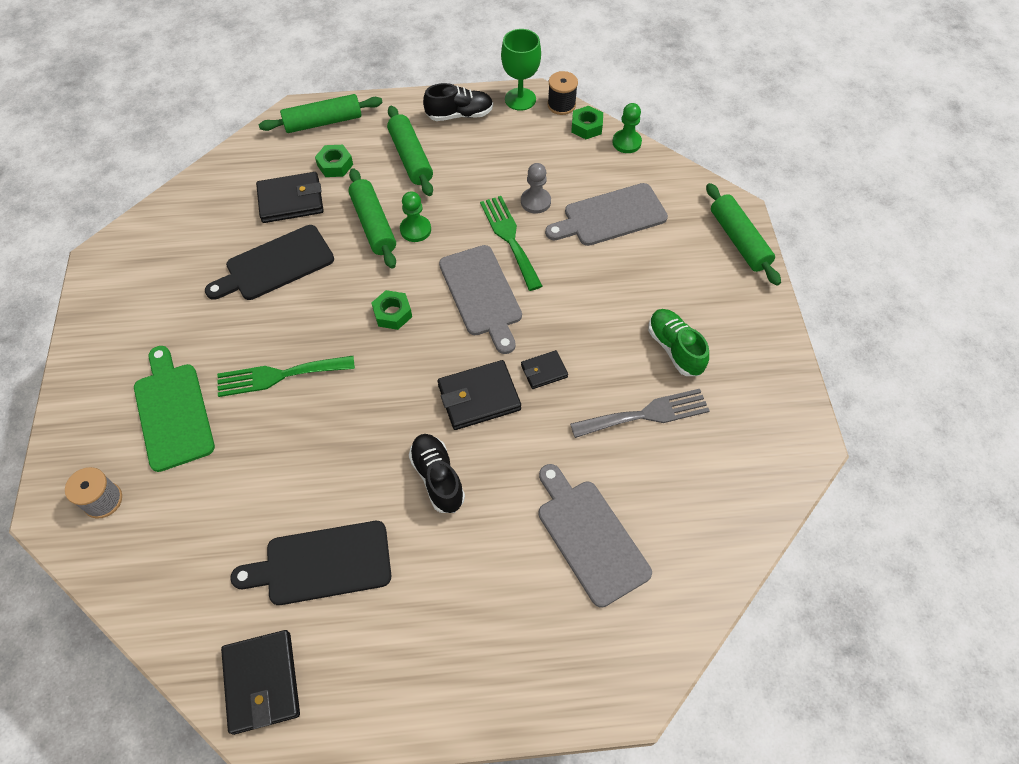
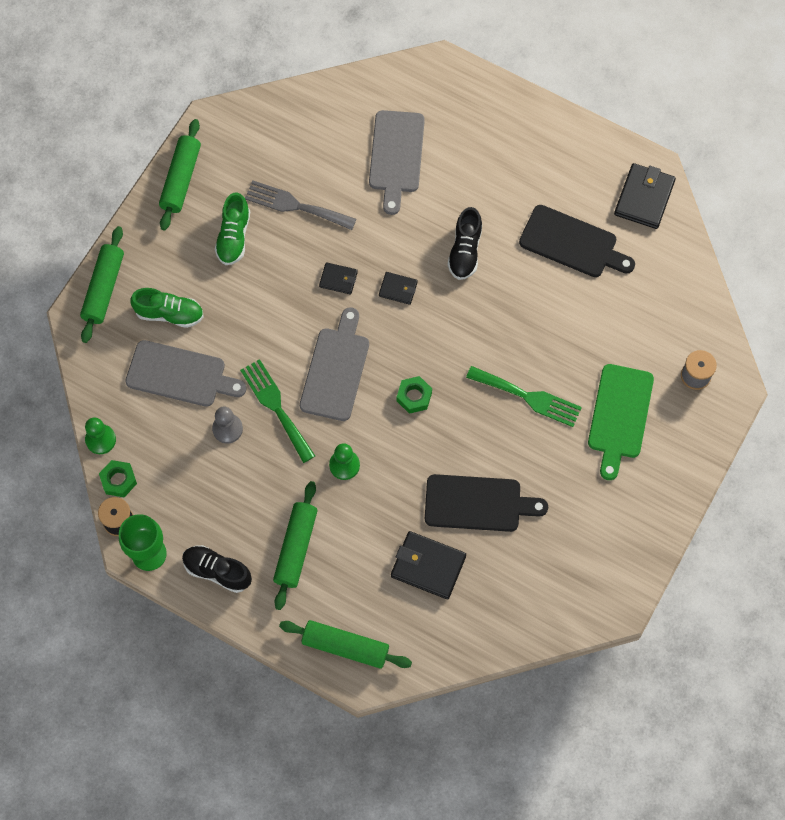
camera: 145 degrees left, 10 degrees up
(335, 165) = (366, 583): green nut -> none
(373, 224) = (375, 493): green rolling pin -> green rolling pin (181, 179)
(479, 397) = (398, 289): black wallet -> black wallet, size x0.56
(510, 238) = (276, 407): green fork -> green fork turned 135 degrees clockwise
(665, 254) = (169, 314): none -> green shoe

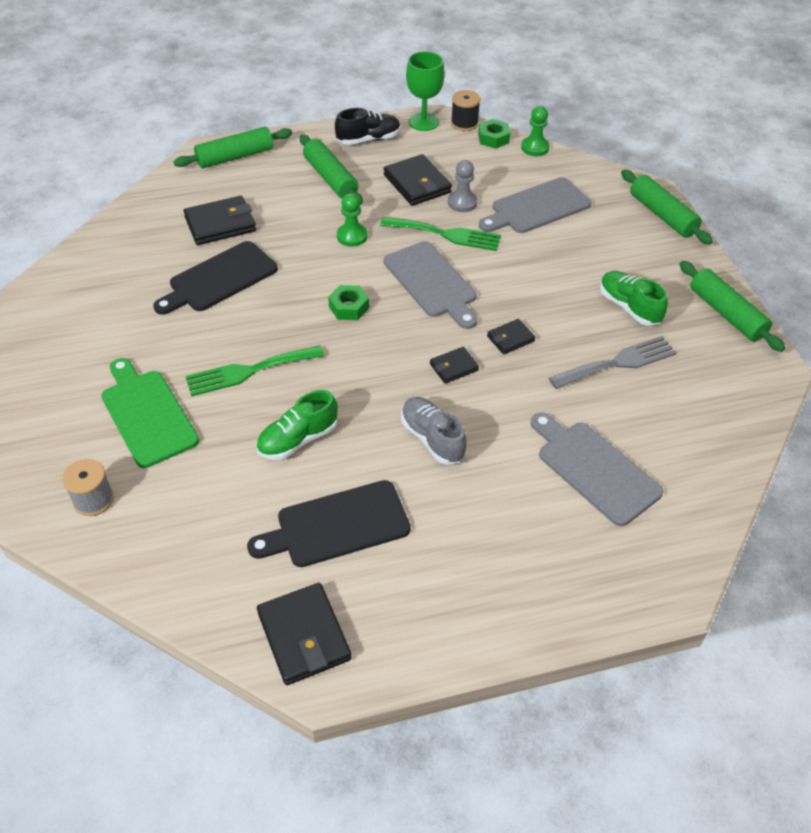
camera: 135 degrees right, 20 degrees down
(169, 314) = (597, 232): green shoe -> green shoe (298, 440)
(237, 480) = (417, 184): none -> black wallet
(465, 251) = (432, 438): black shoe -> grey shoe

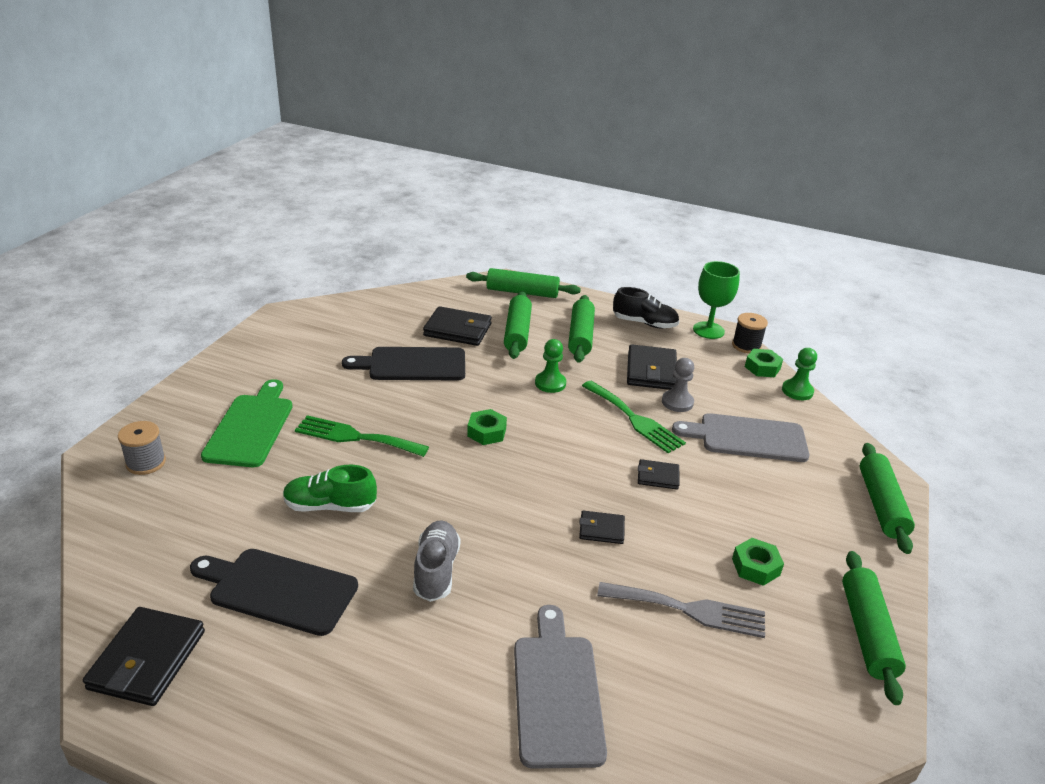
camera: 35 degrees right, 15 degrees down
(275, 201) = (517, 332): none -> green rolling pin
(432, 282) = (579, 449): grey cutting board -> none
(453, 367) = (522, 524): black wallet -> black wallet (658, 477)
(629, 307) = (755, 567): green shoe -> green nut

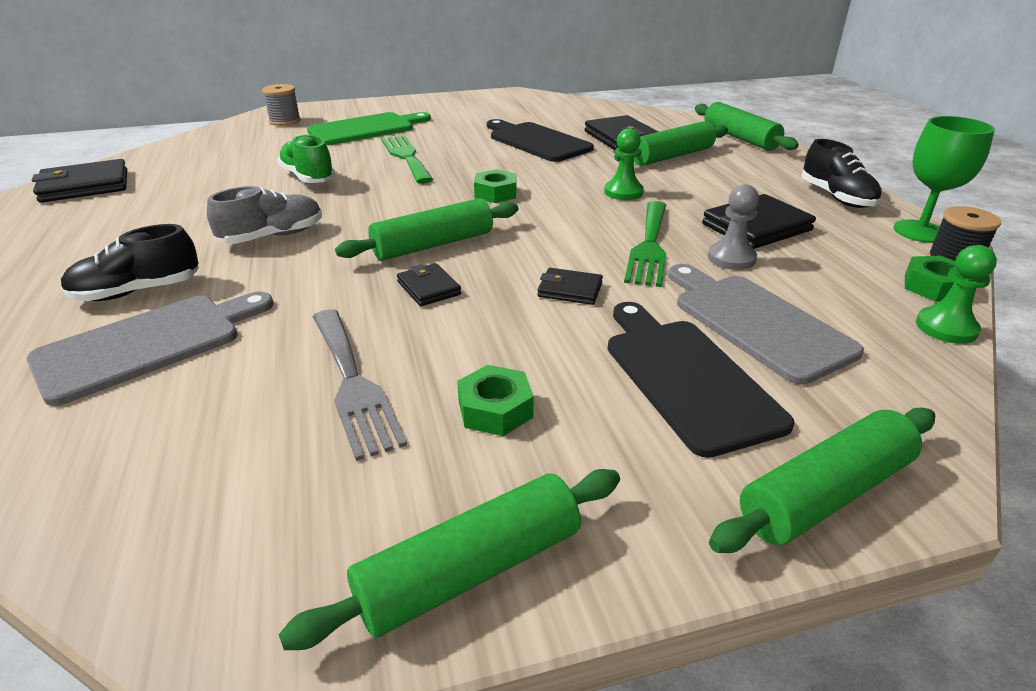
camera: 55 degrees right, 0 degrees up
(278, 589) = (191, 195): black cutting board -> black cutting board (686, 377)
(461, 678) = (137, 291): none -> black shoe
(580, 336) = (732, 179): green rolling pin -> green rolling pin (433, 244)
(658, 477) = (570, 290): black wallet -> black wallet turned 45 degrees counterclockwise

